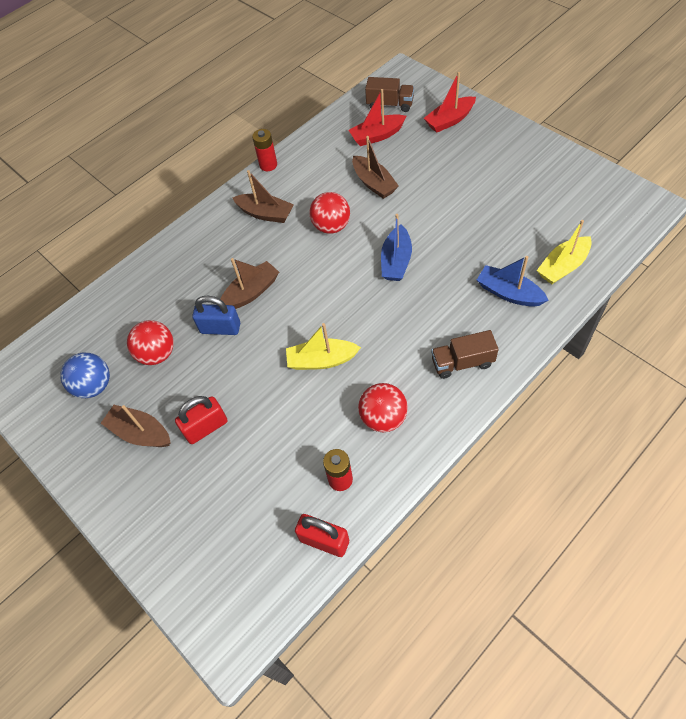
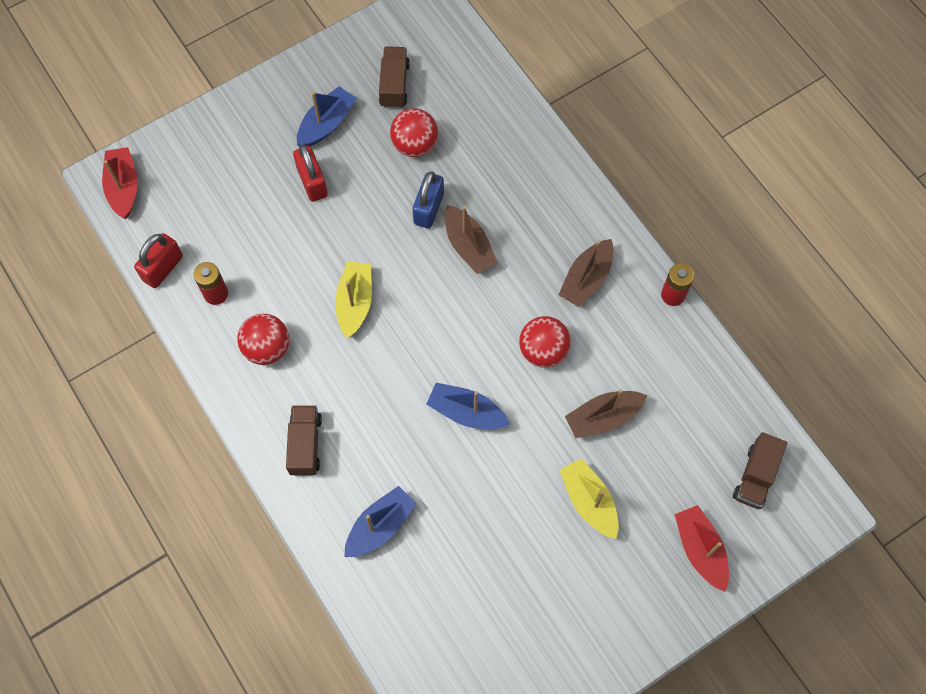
camera: 95 degrees right, 10 degrees up
(94, 386) = (394, 85): blue ball -> brown truck
(140, 433) = (326, 124): brown boat -> blue boat
(377, 136) = (693, 443): red boat -> red boat (123, 187)
(563, 266) = (399, 604): yellow boat -> yellow boat (589, 501)

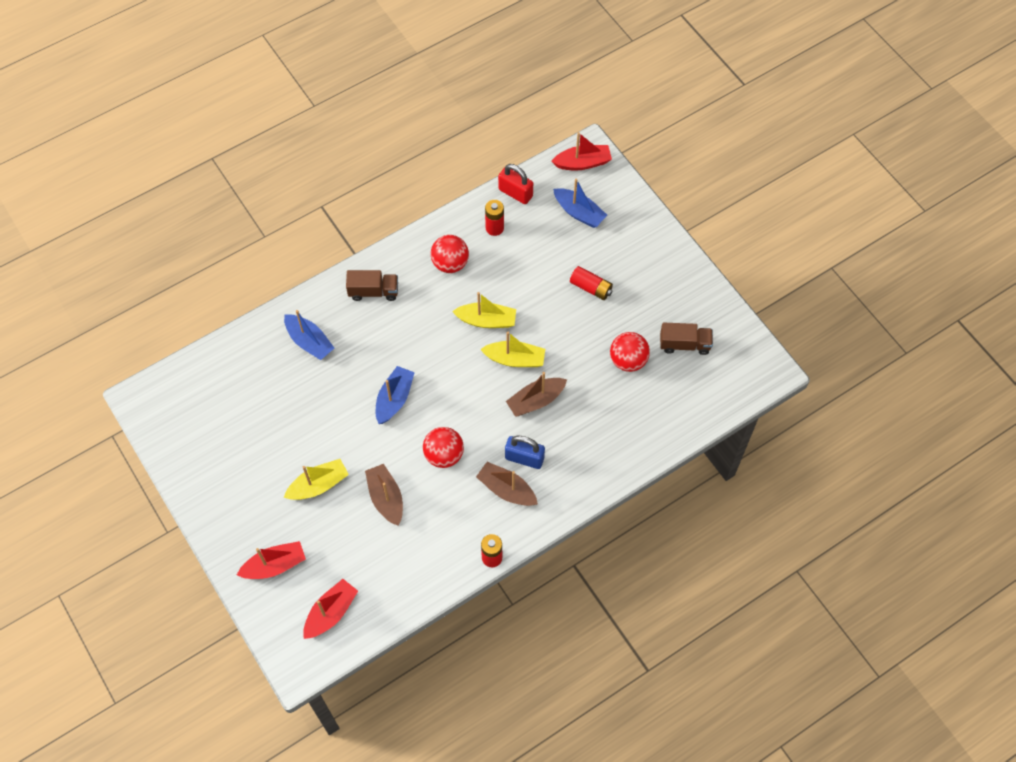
camera: 90 degrees right, 5 degrees down
(312, 182) = (591, 288): red padlock -> red battery
(326, 124) = (644, 295): blue boat -> blue boat (579, 213)
(411, 269) = (515, 359): none -> yellow boat
(428, 208) = (569, 371): blue padlock -> blue padlock (524, 458)
(755, 476) = (331, 612): brown truck -> red boat

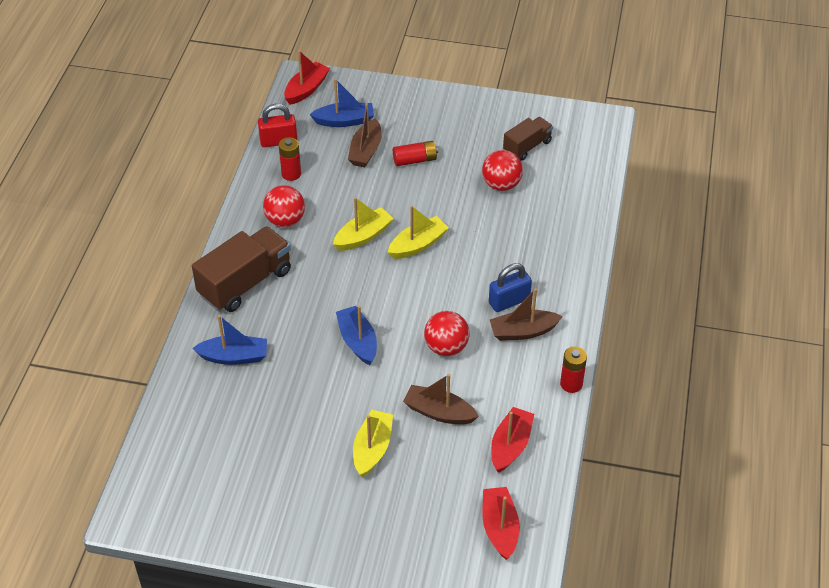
camera: 45 degrees left, 15 degrees down
(275, 565) = (410, 535): red boat -> red boat (510, 445)
(373, 291) = (245, 283): brown truck -> brown truck, size x1.70
(536, 401) = (468, 259): brown boat -> brown boat (366, 151)

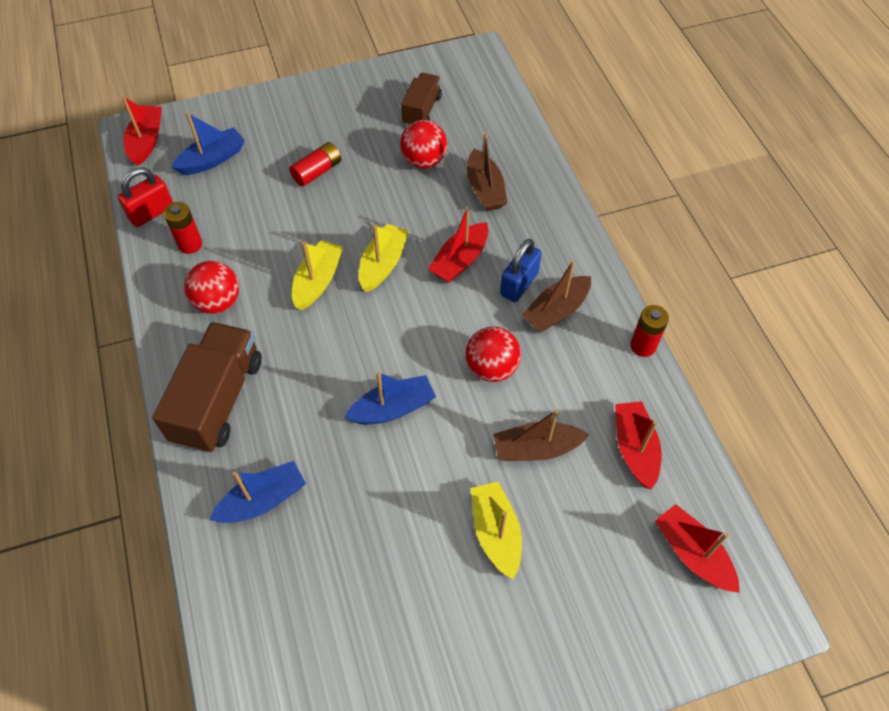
camera: 30 degrees left, 10 degrees up
(357, 341) = (393, 408): blue boat -> blue boat turned 120 degrees clockwise
(366, 151) = (257, 183): brown boat -> brown boat (485, 189)
(476, 266) = (460, 260): none -> red boat

